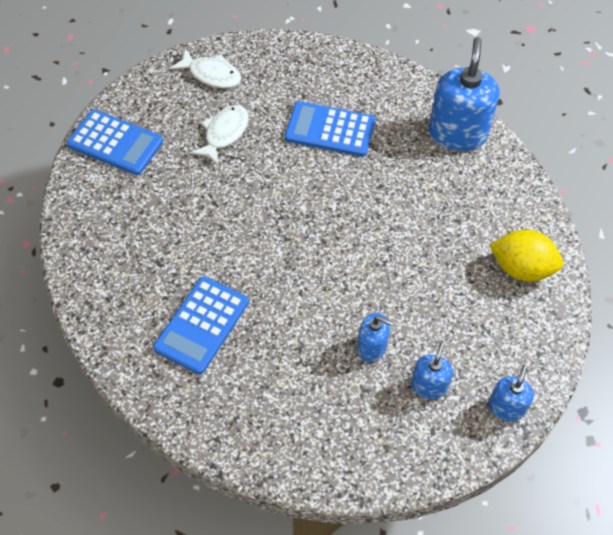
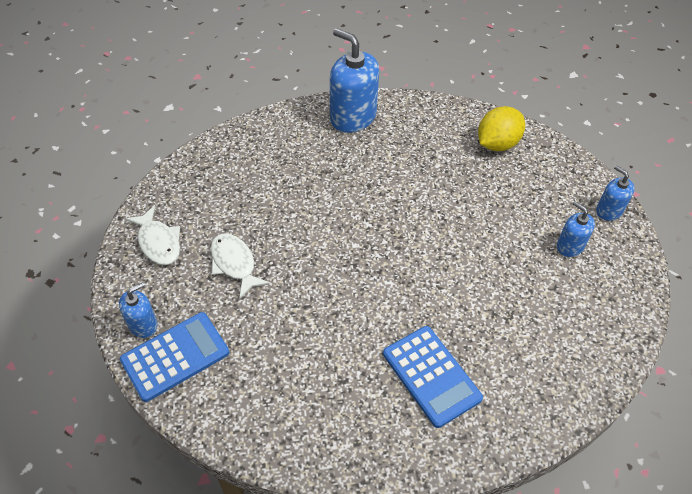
camera: 60 degrees left, 5 degrees down
(211, 74) = (158, 242): white fish -> white fish turned 90 degrees clockwise
(330, 130) = (289, 189): blue calculator -> none
(371, 347) = (518, 264): blue soap dispenser -> blue soap dispenser (143, 324)

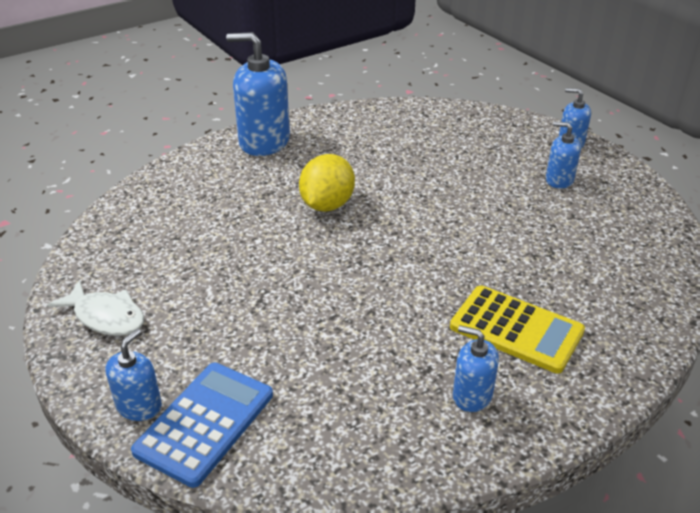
camera: 25 degrees left, 15 degrees down
(234, 264) = (218, 306): white fish -> none
(361, 416) = (472, 395): none -> blue soap dispenser
(431, 376) = (516, 329): blue calculator -> yellow calculator
(497, 144) = (428, 124): yellow lemon -> yellow lemon (327, 205)

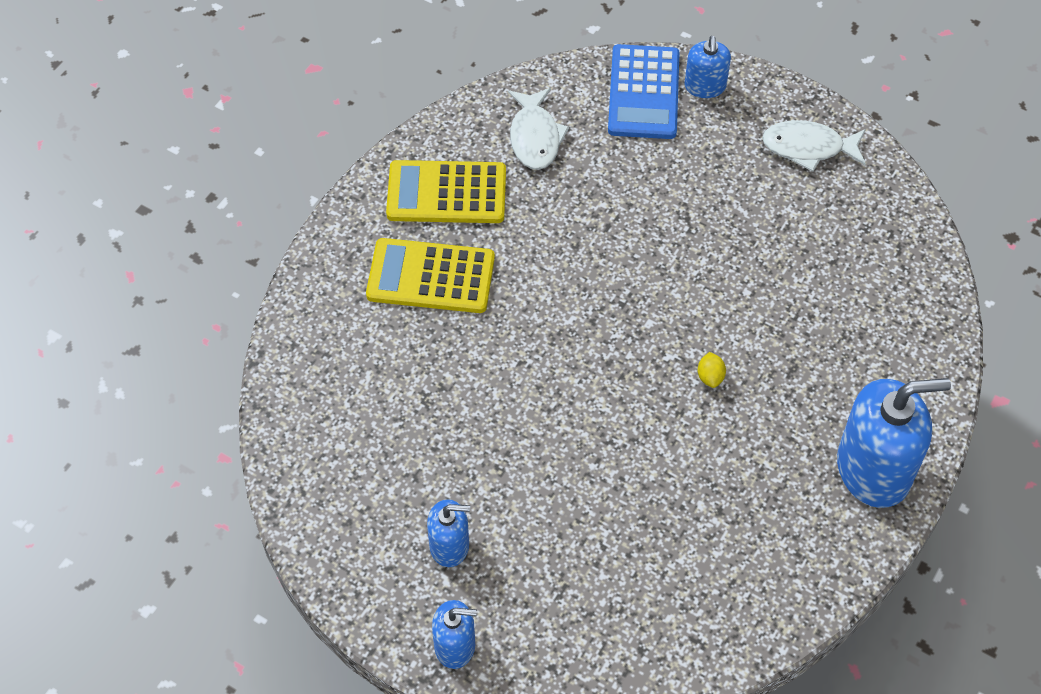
camera: 155 degrees right, 20 degrees up
(327, 205) = (710, 377): yellow lemon -> yellow lemon, size x0.41
(350, 418) = (535, 137): none -> white fish
(472, 395) = (446, 193): blue soap dispenser -> yellow calculator

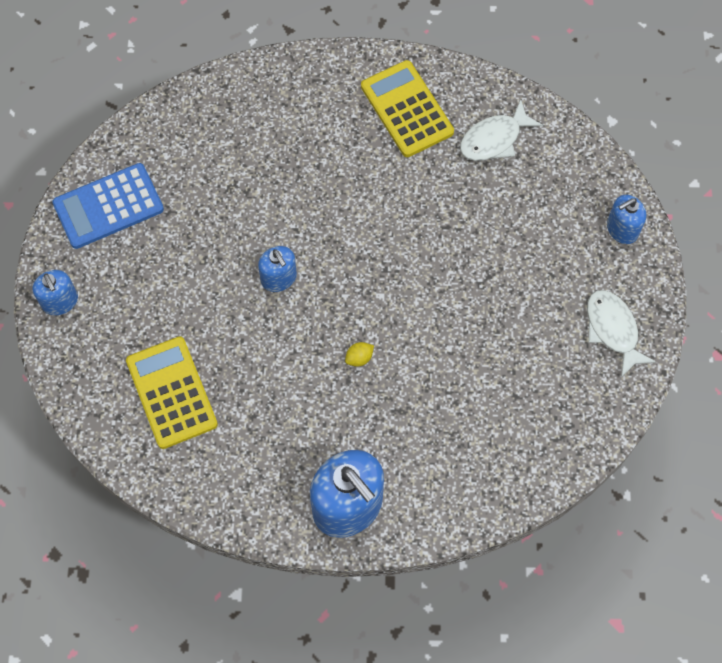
camera: 60 degrees right, 10 degrees up
(431, 277) = (330, 137): yellow calculator -> yellow calculator (171, 393)
(449, 546) = (129, 260): blue soap dispenser -> blue soap dispenser (279, 278)
(643, 93) = (586, 190): blue calculator -> blue calculator (108, 206)

